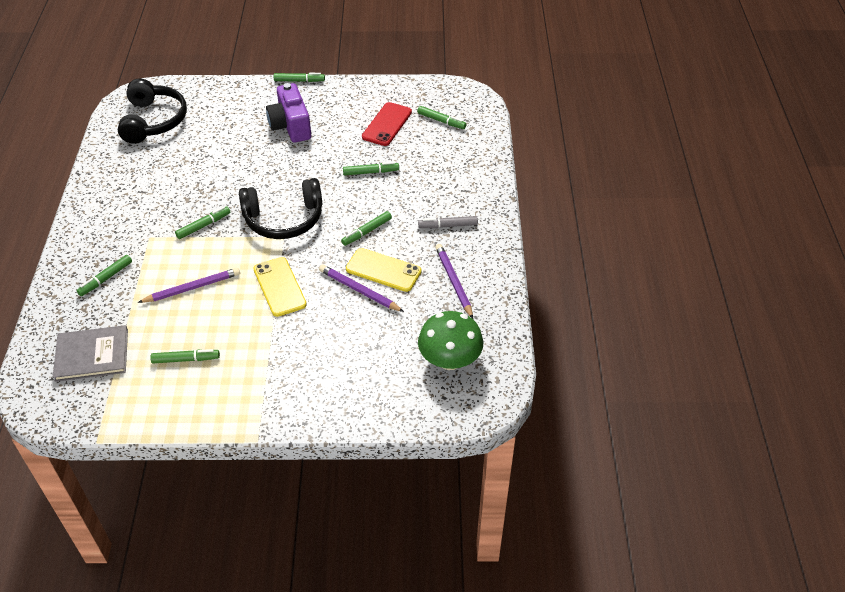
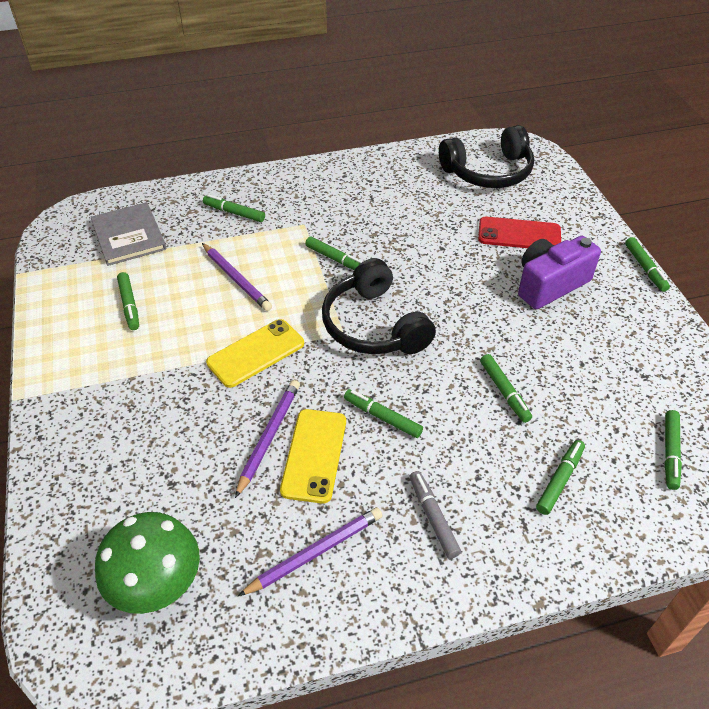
camera: 75 degrees right, 0 degrees up
(387, 124) = (617, 385): red phone -> red phone (519, 234)
(442, 168) = (559, 480): none -> green marker

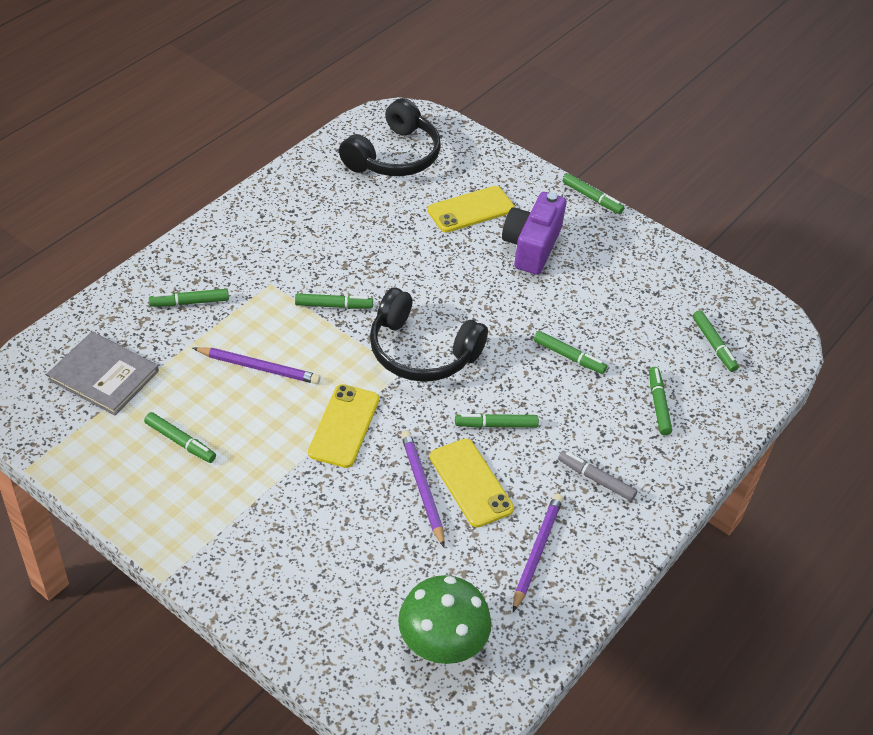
camera: 40 degrees left, 0 degrees up
(519, 234) = (471, 210): red phone -> yellow phone

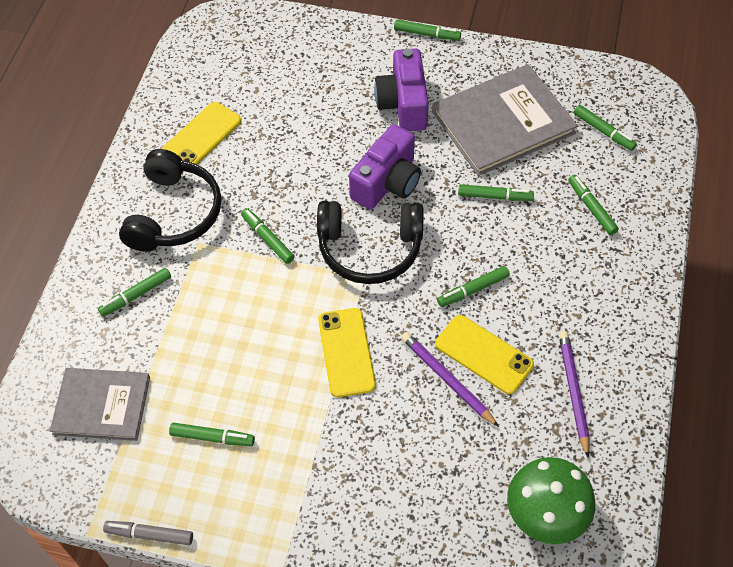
camera: 20 degrees left, 10 degrees up
(259, 367) = (238, 331): purple pencil -> none
(333, 305) = (267, 239): green marker -> green marker turned 105 degrees counterclockwise
(394, 156) = (232, 65): black headphones -> black headphones (174, 213)
(471, 210) = (331, 90): yellow phone -> yellow phone (201, 136)
(473, 304) = (387, 182): none -> purple camera
(596, 479) = (582, 302): grey marker -> grey marker (149, 535)
(617, 298) = (503, 122): none -> grey book

